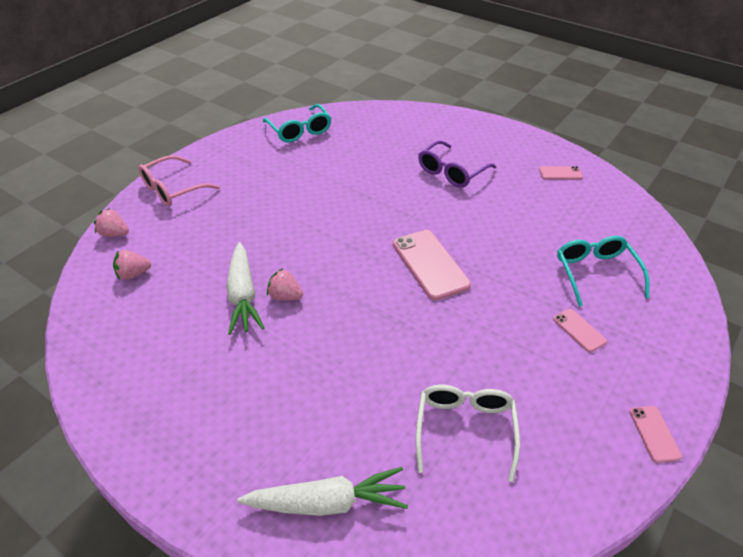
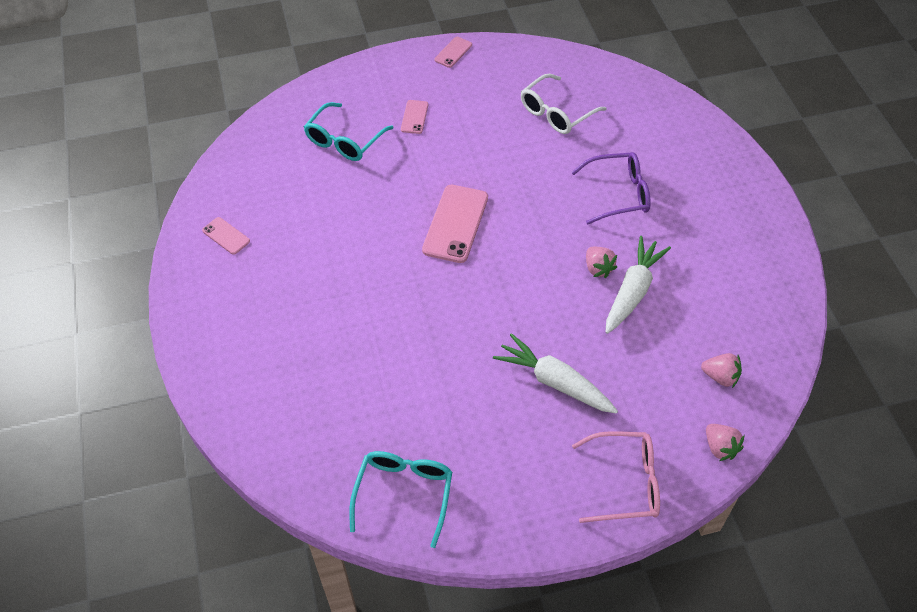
camera: 140 degrees left, 10 degrees up
(327, 503) = (669, 126): white carrot -> white carrot (554, 381)
(451, 172) = (318, 305): purple glasses -> purple glasses (619, 194)

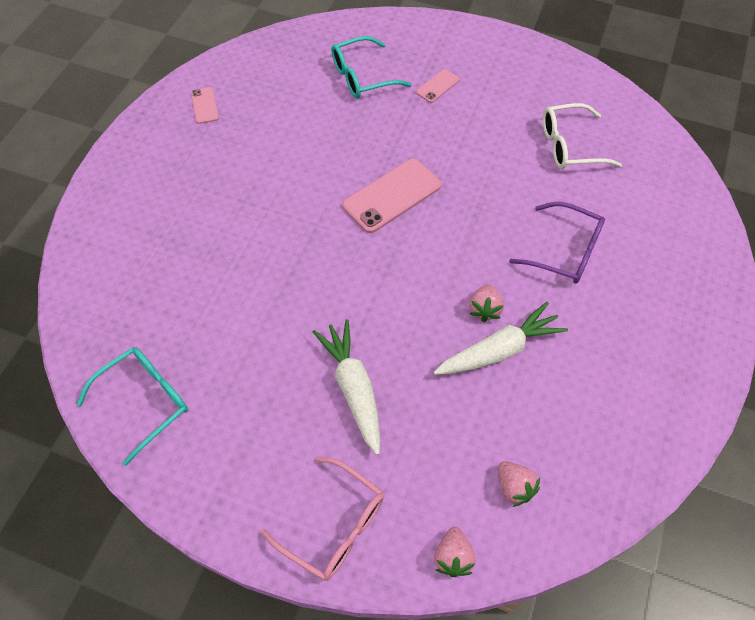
camera: 35 degrees right, 5 degrees up
(453, 52) = (520, 47): pink phone -> none

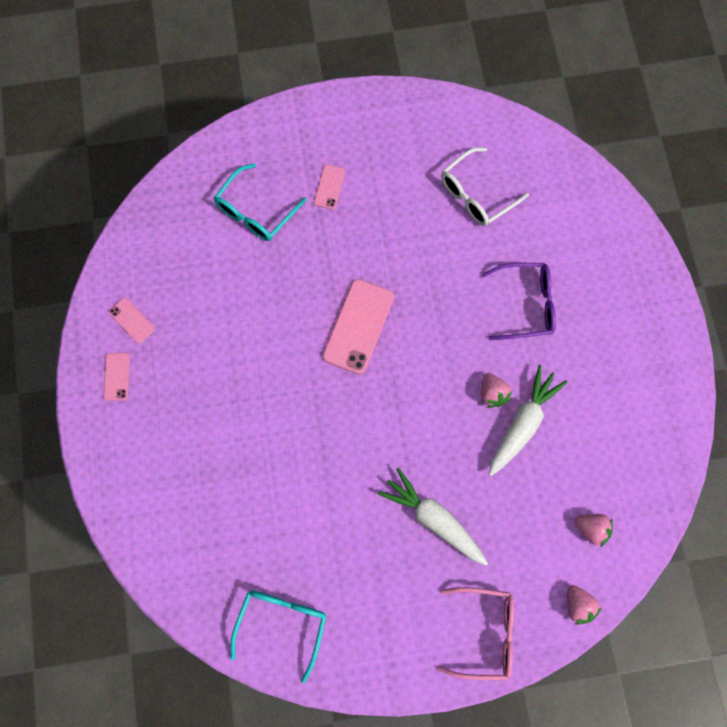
camera: 30 degrees left, 15 degrees up
(161, 138) = (117, 376): none -> pink phone

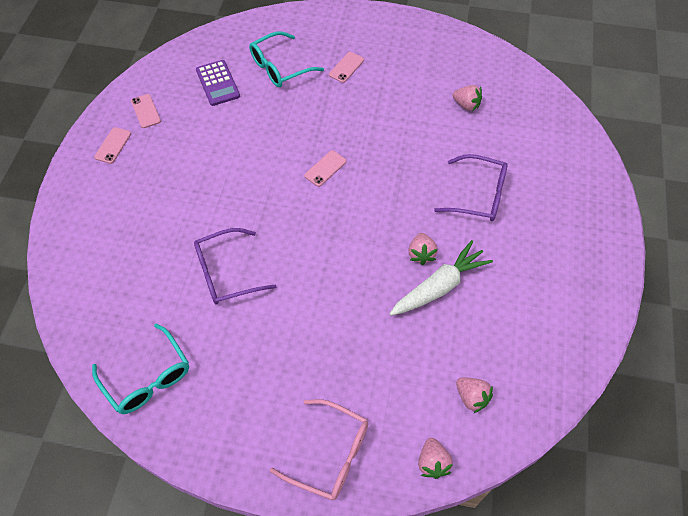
camera: 20 degrees right, 15 degrees down
(195, 256) = (218, 83): none -> purple calculator
(282, 623) = (148, 378): turquoise glasses -> turquoise glasses turned 105 degrees clockwise
(308, 485) = (226, 273): none -> purple glasses
(358, 326) = (325, 168): pink phone -> pink phone, size x0.52
(433, 519) = (324, 337): white carrot -> none
(476, 195) = (466, 105): white glasses -> pink strawberry

